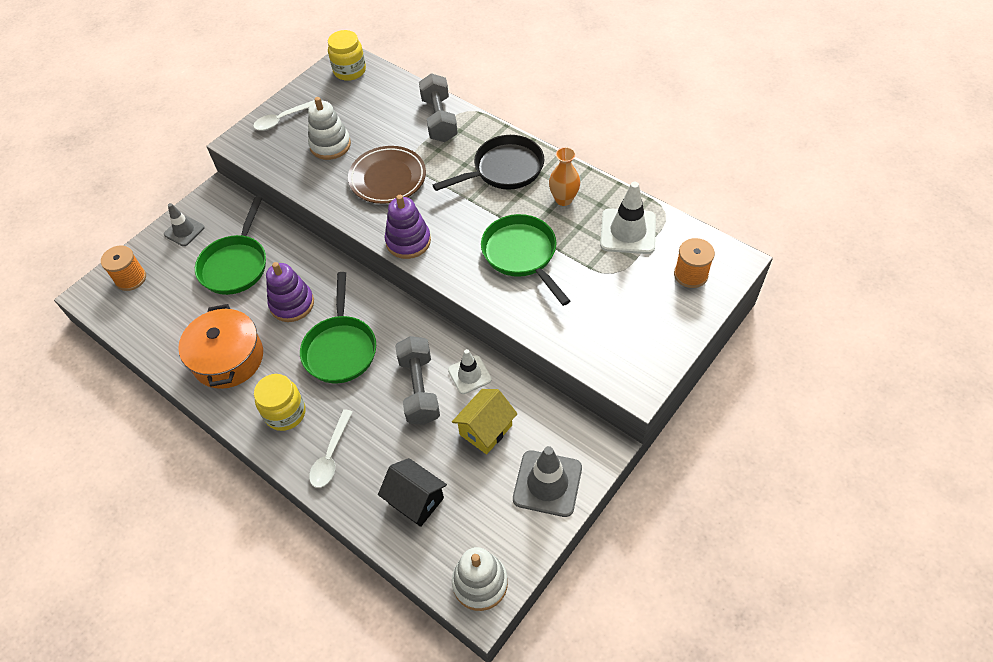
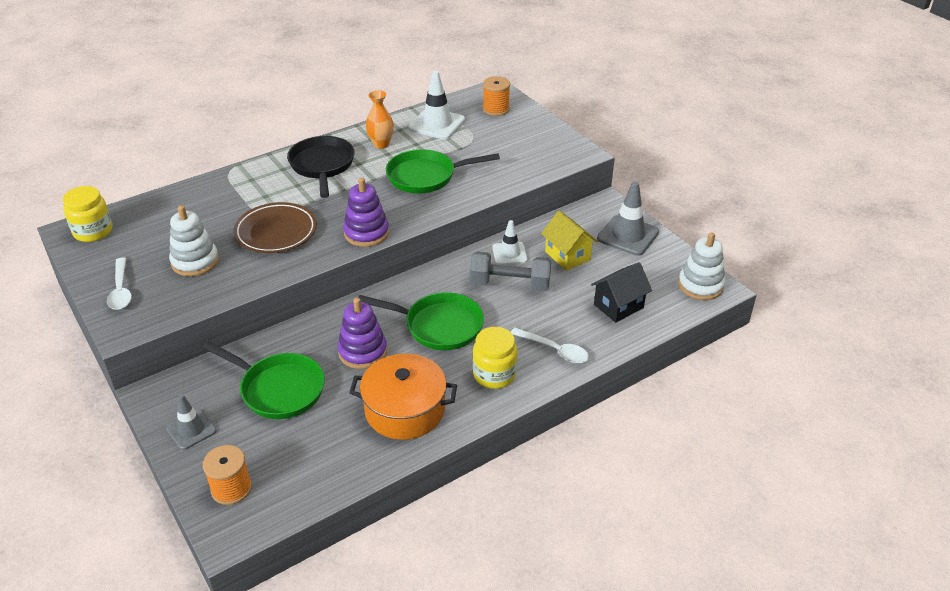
camera: 75 degrees left, 15 degrees down
(439, 119) = (225, 188): grey dumbbell -> none

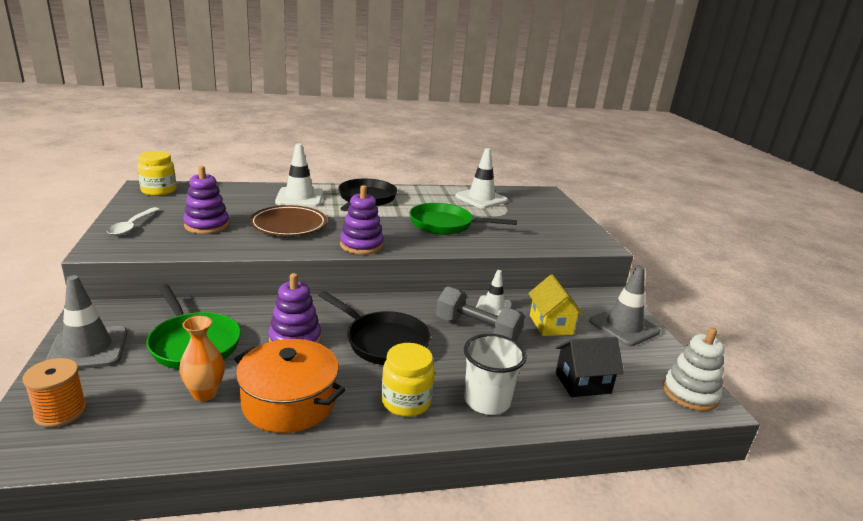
camera: 20 degrees right, 15 degrees down
(191, 429) = (88, 349): grey traffic cone -> grey traffic cone, size x1.59
(195, 262) = (207, 225): white stacking toy -> purple stacking toy
(253, 188) = (299, 198): none -> white traffic cone
(381, 144) = (424, 199): orange vase -> orange vase (205, 393)
(439, 326) = (383, 341): green pan -> black pan
(496, 109) = (539, 202): orange spool -> none
(554, 350) = (487, 401): white spoon -> white cup

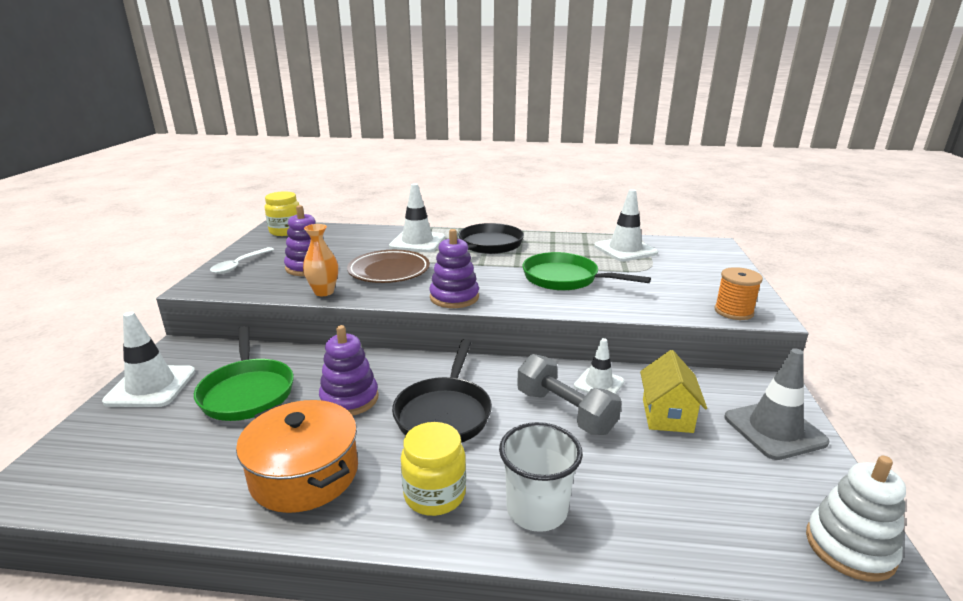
camera: 20 degrees right, 0 degrees up
(61, 412) = (89, 450): orange spool -> orange spool (733, 311)
(88, 349) = (151, 386): grey traffic cone -> white traffic cone
(205, 393) = (227, 450): orange vase -> orange vase (324, 292)
(383, 341) = (444, 413): black pan -> black pan turned 45 degrees clockwise
(582, 383) = (681, 505): black house -> none

